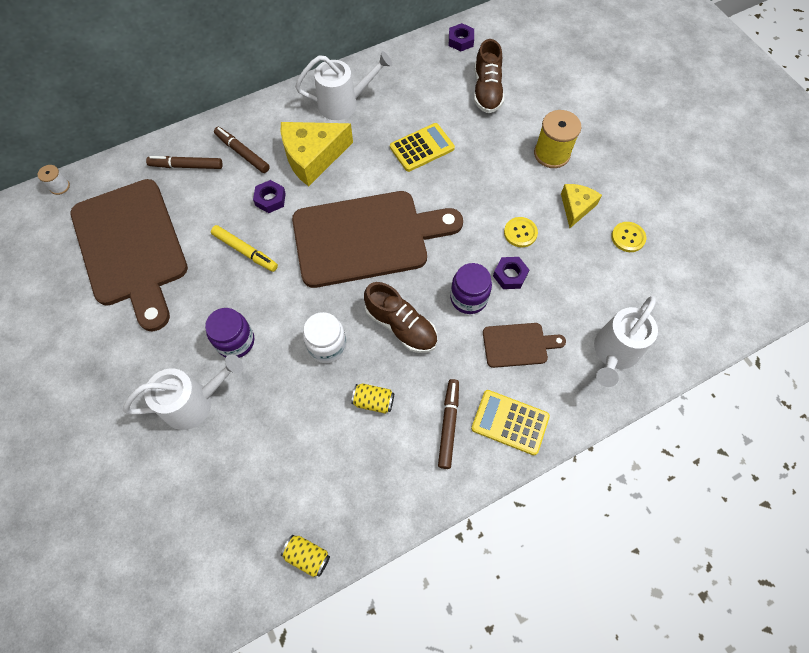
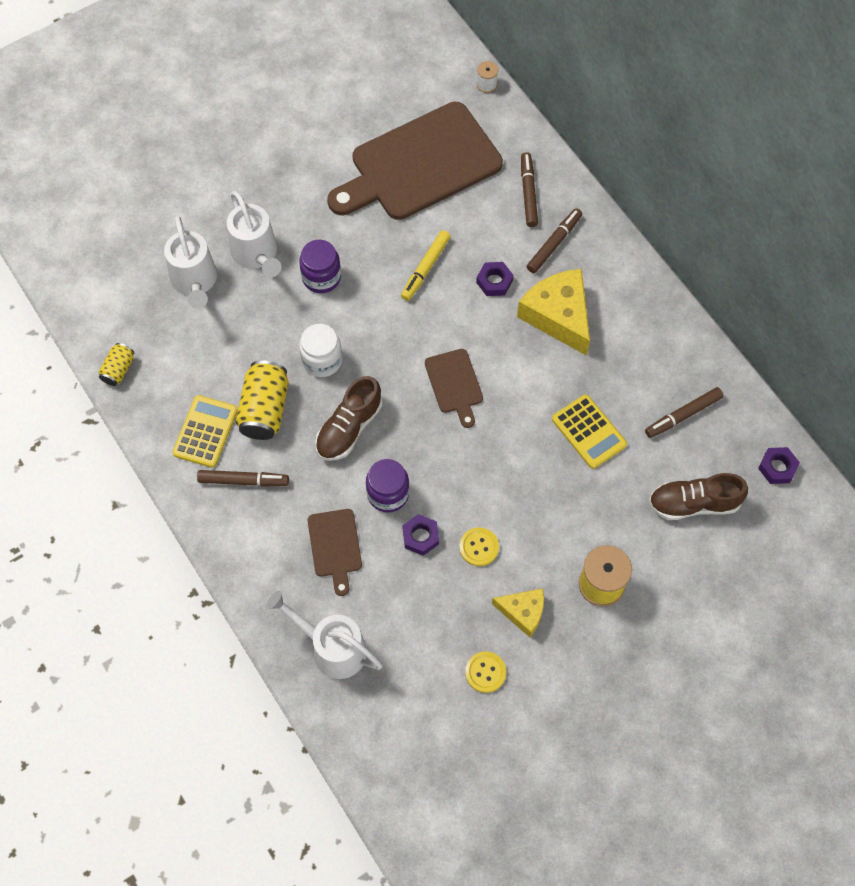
camera: 85 degrees right, 0 degrees up
(344, 104) = (644, 339): white watering can -> white watering can (195, 282)
(367, 238) = (454, 384): brown cutting board -> brown cutting board, size x0.45
(373, 401) = (265, 409): yellow can -> yellow can, size x1.80
(413, 88) = (683, 415): none -> brown marker
(510, 422) = (248, 539): yellow calculator -> yellow calculator (205, 432)

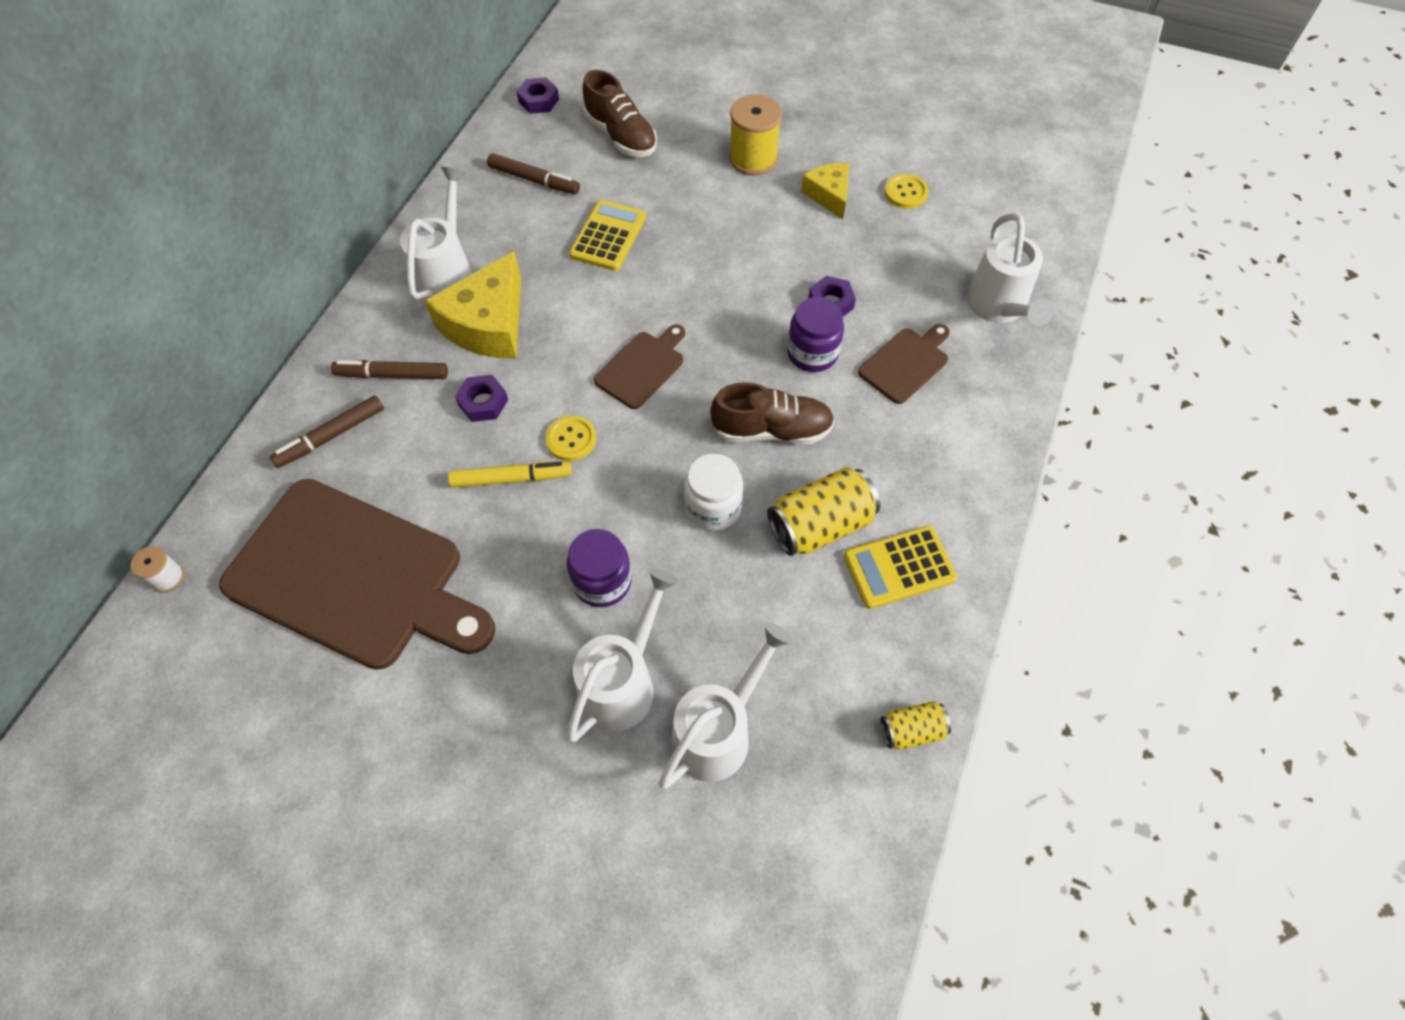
camera: 125 degrees left, 5 degrees down
(243, 481) = (917, 489): brown marker -> none
(479, 547) = (799, 255): yellow button -> yellow button (571, 439)
(622, 314) = (447, 274): none -> white watering can

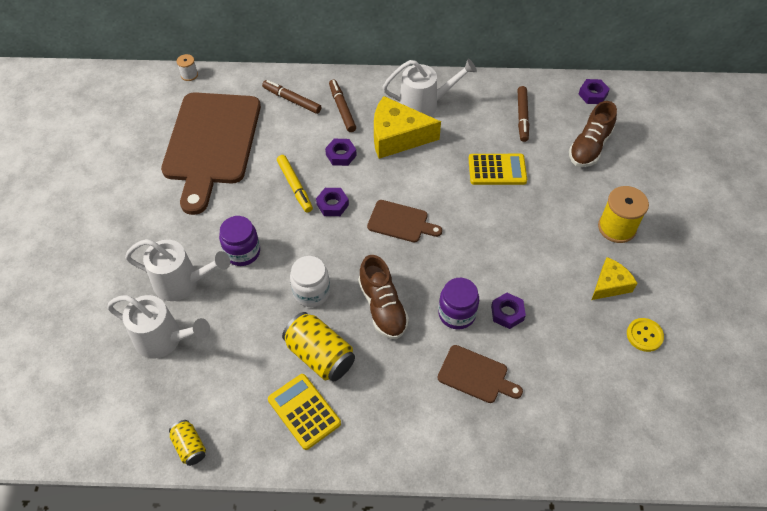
camera: 70 degrees right, 5 degrees down
(571, 439) = (332, 205): yellow button -> purple nut
(998, 307) = (562, 429): white watering can -> none

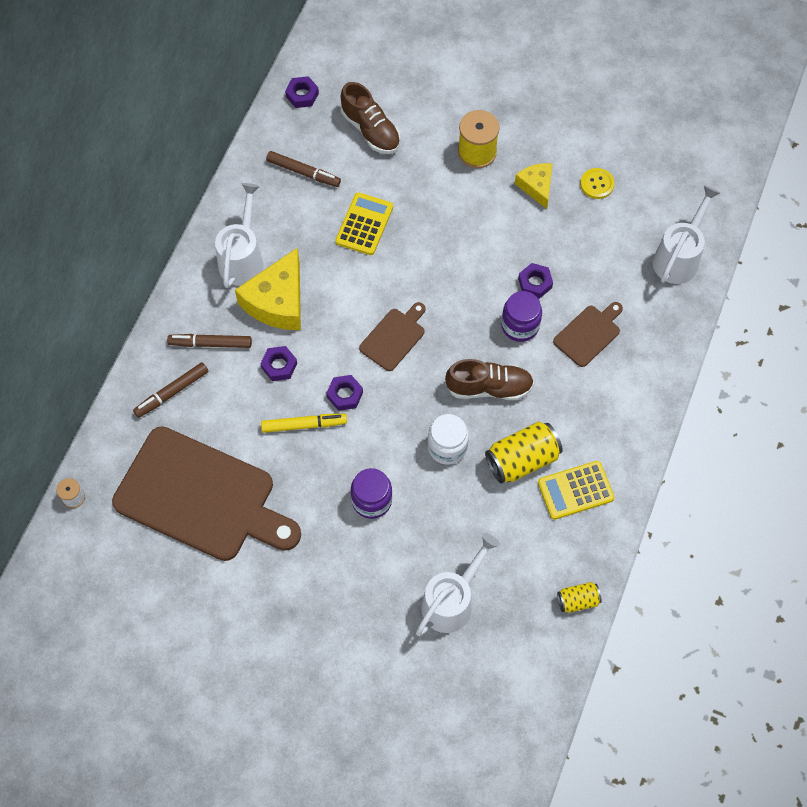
camera: 70 degrees left, 10 degrees up
(183, 283) = (388, 569): white watering can -> white watering can (679, 257)

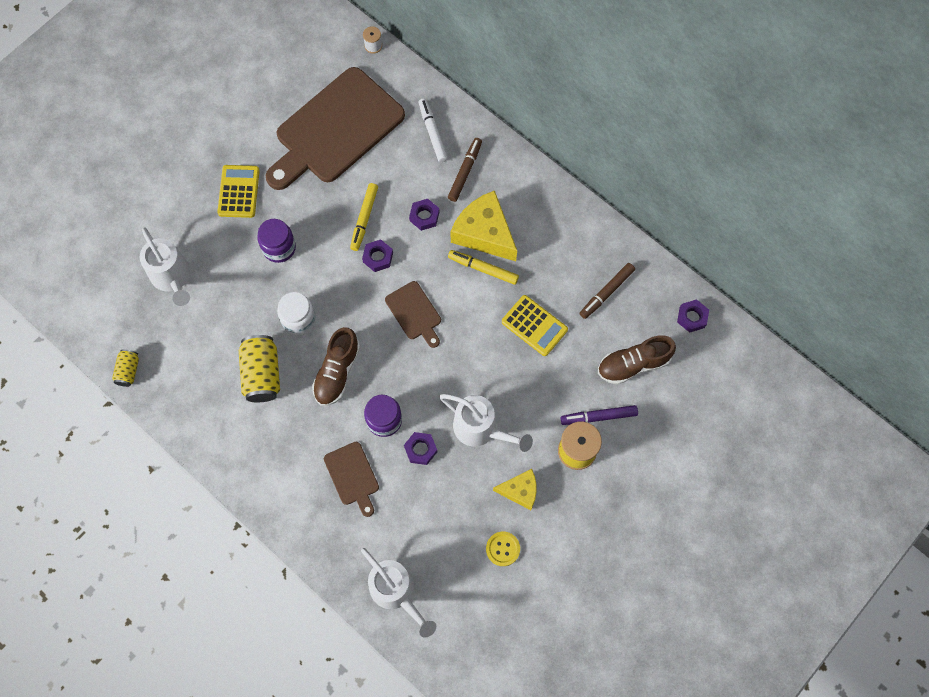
camera: 110 degrees right, 5 degrees up
(172, 392) = (432, 133): brown marker -> white marker
(243, 258) = (536, 218): white watering can -> white watering can (481, 429)
(319, 289) = (483, 269): none -> yellow marker
(435, 144) = (598, 416): none -> purple marker
(575, 490) = (217, 406): yellow calculator -> yellow calculator (239, 191)

